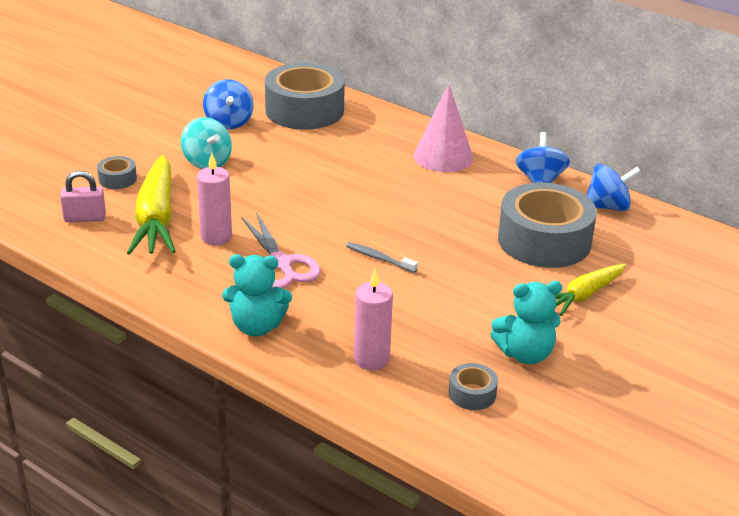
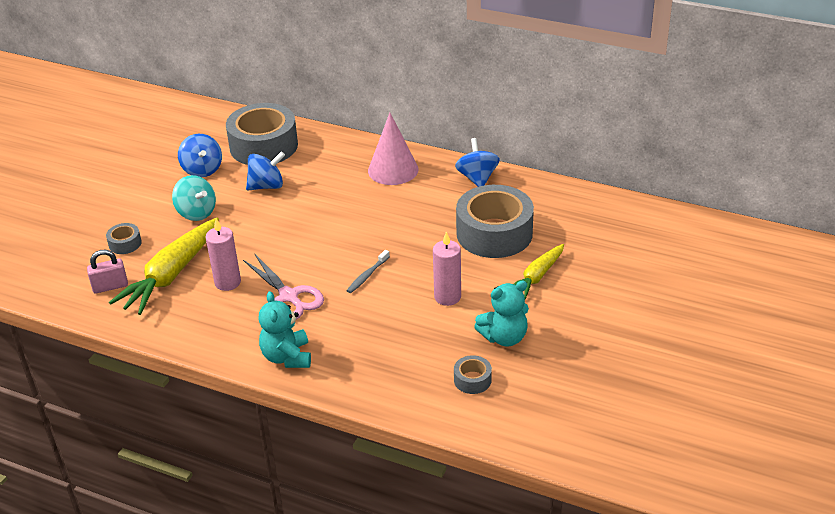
camera: 10 degrees left, 5 degrees up
(156, 218) = (171, 275): yellow carrot -> yellow carrot turned 45 degrees clockwise
(257, 326) = (287, 357): turquoise teddy bear -> turquoise teddy bear turned 90 degrees clockwise
(371, 359) = (386, 367): pink candle -> pink candle (447, 297)
(379, 258) = (367, 275): grey toothbrush -> grey toothbrush turned 75 degrees counterclockwise
(607, 207) = (537, 192): blue spinning top -> blue spinning top (267, 186)

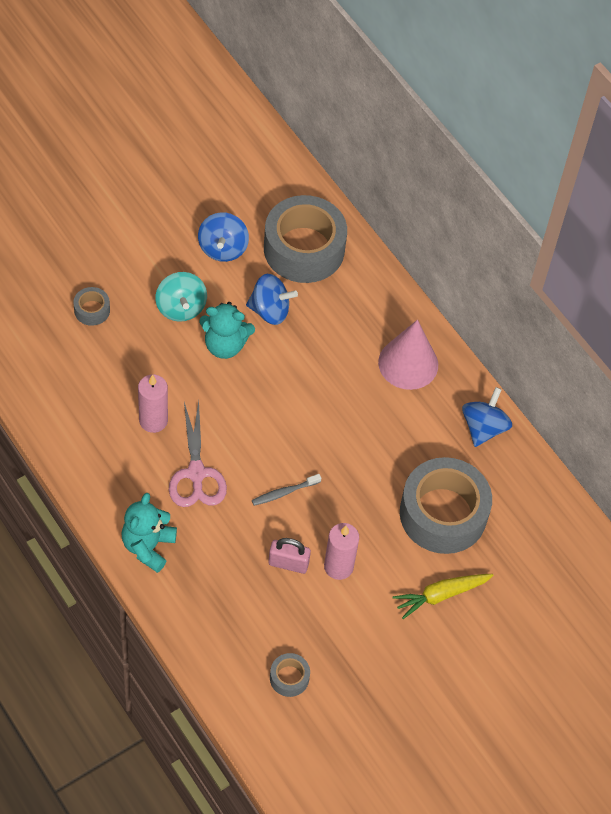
camera: 25 degrees right, 20 degrees up
(110, 286) = (48, 360): pink padlock -> pink padlock (288, 563)
(171, 275) = (109, 379): yellow carrot -> none
(504, 337) = (354, 648): turquoise teddy bear -> turquoise teddy bear (225, 345)

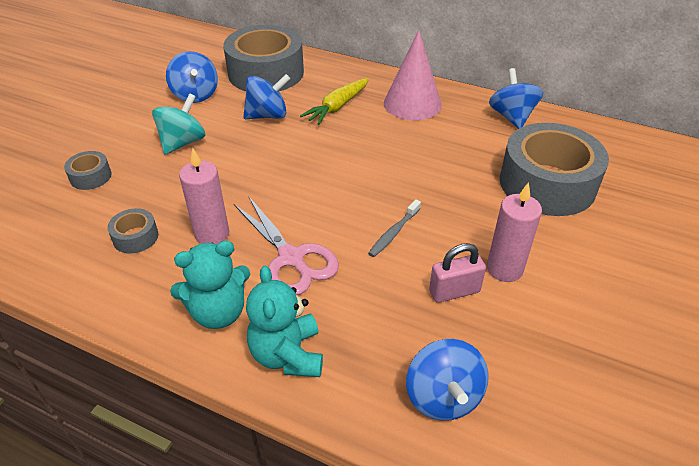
camera: 25 degrees left, 15 degrees down
(181, 307) = (183, 142): turquoise spinning top -> turquoise spinning top turned 105 degrees counterclockwise
(222, 627) = (443, 397): none -> blue spinning top
(225, 345) = (244, 151): turquoise teddy bear -> turquoise teddy bear (218, 312)
(289, 678) = (568, 411): grey tape -> grey tape (135, 237)
(441, 595) = (618, 245): yellow carrot -> yellow carrot (337, 107)

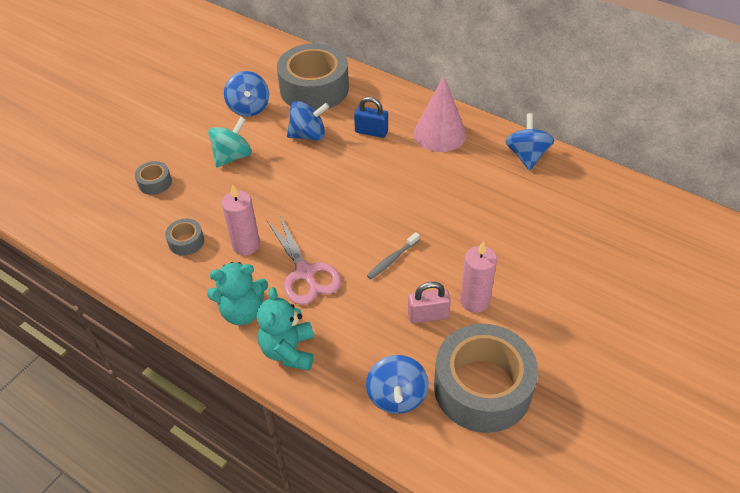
camera: 10 degrees right, 5 degrees up
(337, 107) = (371, 132): yellow carrot -> blue padlock
(547, 183) = (536, 227): grey tape -> grey tape (482, 387)

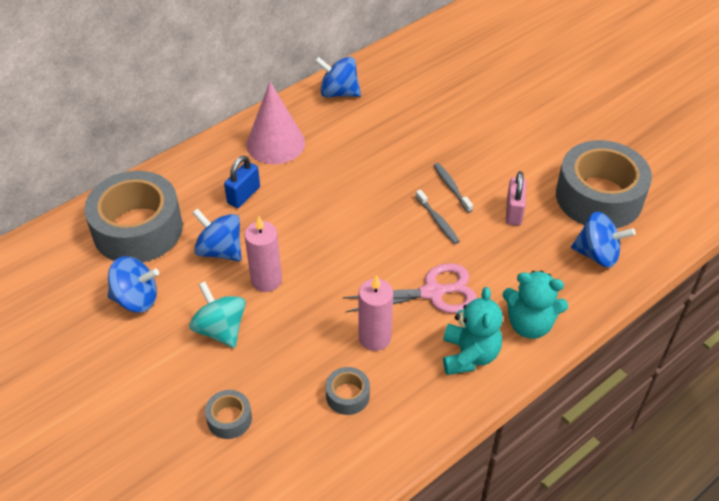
camera: 75 degrees left, 0 degrees up
(308, 135) = (220, 250): blue spinning top -> blue spinning top turned 60 degrees counterclockwise
(440, 261) = (451, 187): none -> grey toothbrush
(474, 301) = (506, 177): pink candle -> pink candle (266, 280)

